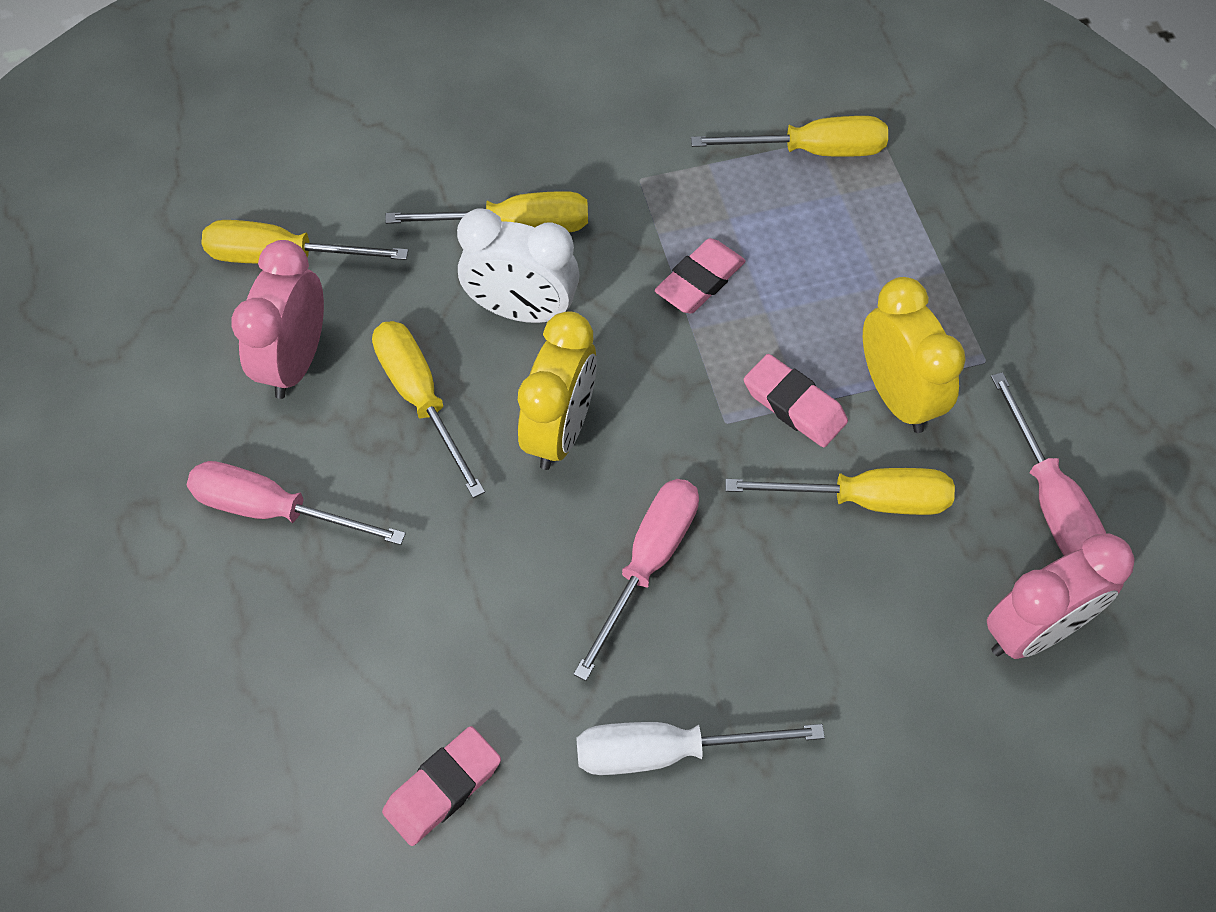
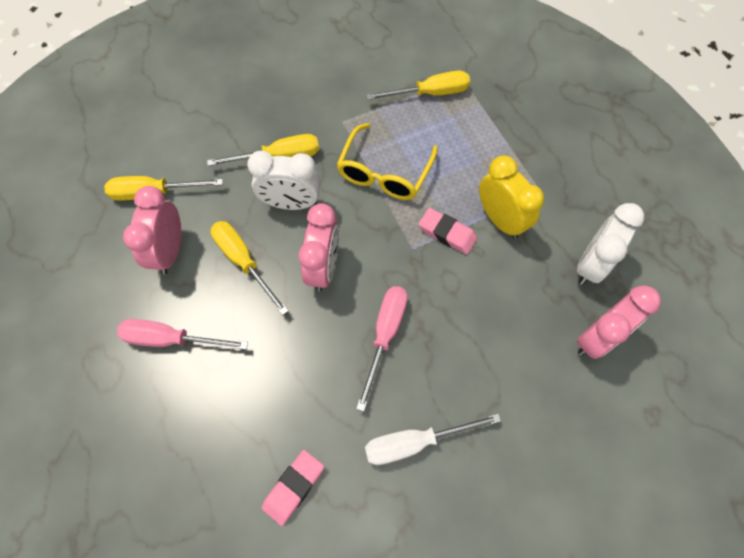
camera: 10 degrees left, 5 degrees up
(560, 431) = (324, 268): yellow clock -> pink clock
(700, 281) = (384, 173): pink eraser -> yellow glasses
(864, 500) = (494, 280): yellow screwdriver -> none
(1050, 501) = (590, 264): pink screwdriver -> white clock

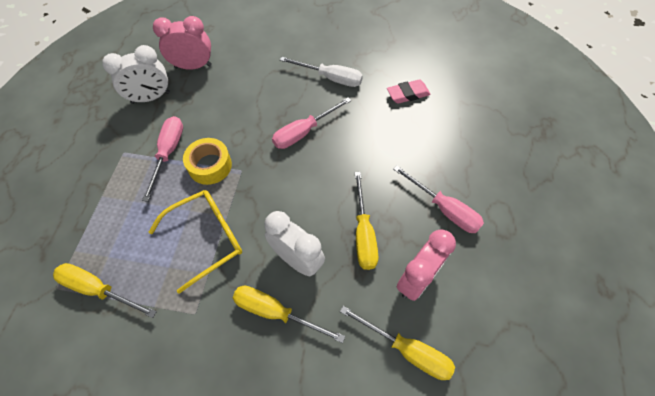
camera: 145 degrees left, 5 degrees down
(324, 268) = (309, 194): pink clock -> none
(447, 233) = (210, 166): pink eraser -> yellow tape
(500, 220) = (168, 153): yellow clock -> pink screwdriver

